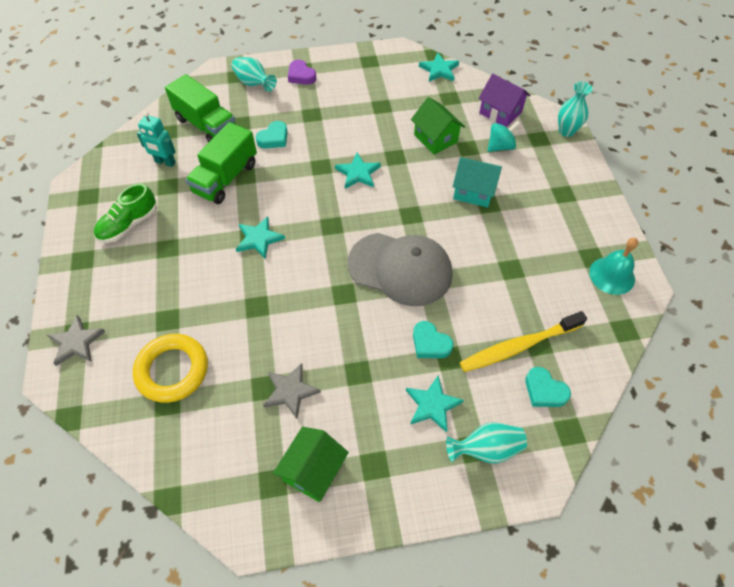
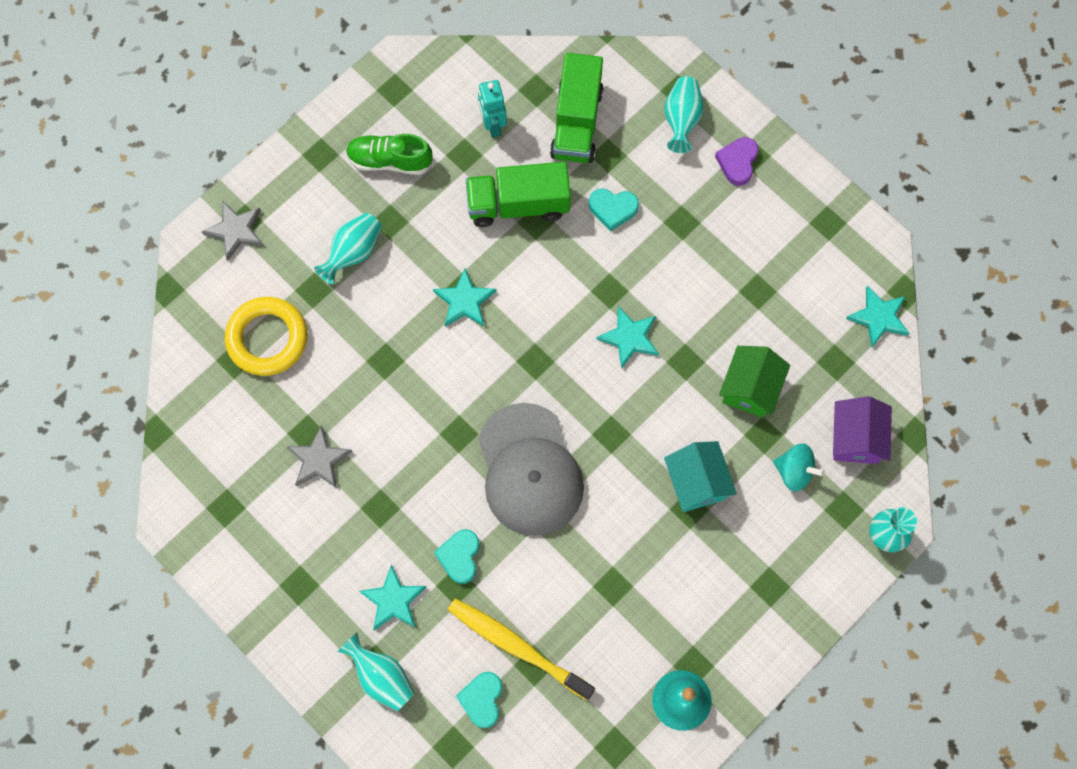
camera: 55 degrees right, 15 degrees up
(166, 280) = (353, 252): none -> turquoise vase
(313, 470) = (259, 535): green house -> none

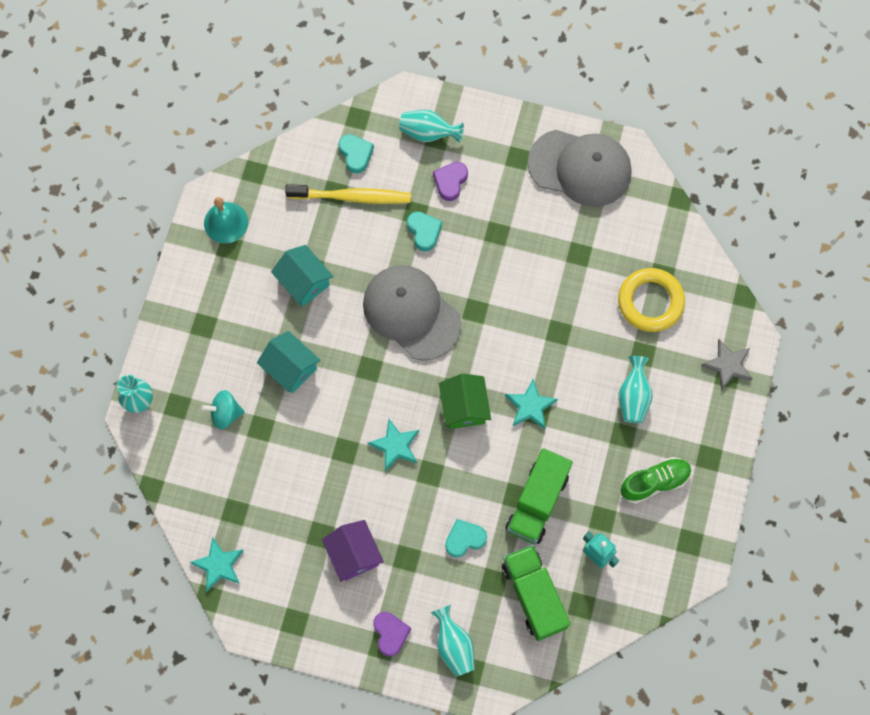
camera: 150 degrees right, 0 degrees up
(237, 532) = (580, 168): none -> grey cap
(319, 460) = (558, 241): grey star -> none
(393, 600) = (450, 181): turquoise star -> purple heart
(518, 204) = (537, 502): green truck -> green truck turned 150 degrees clockwise
(629, 574) = (304, 282): none -> turquoise house
(750, 388) = (287, 456): green house -> green house (464, 407)
(856, 438) = (192, 462): purple house -> purple house (353, 554)

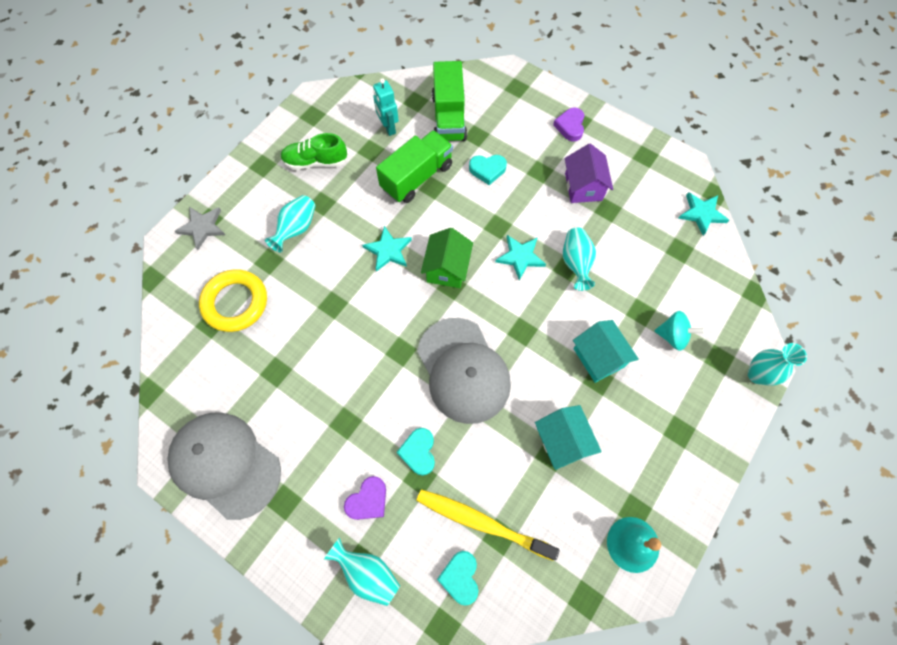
camera: 160 degrees left, 5 degrees down
(454, 645) = (523, 105): turquoise vase -> turquoise vase (576, 263)

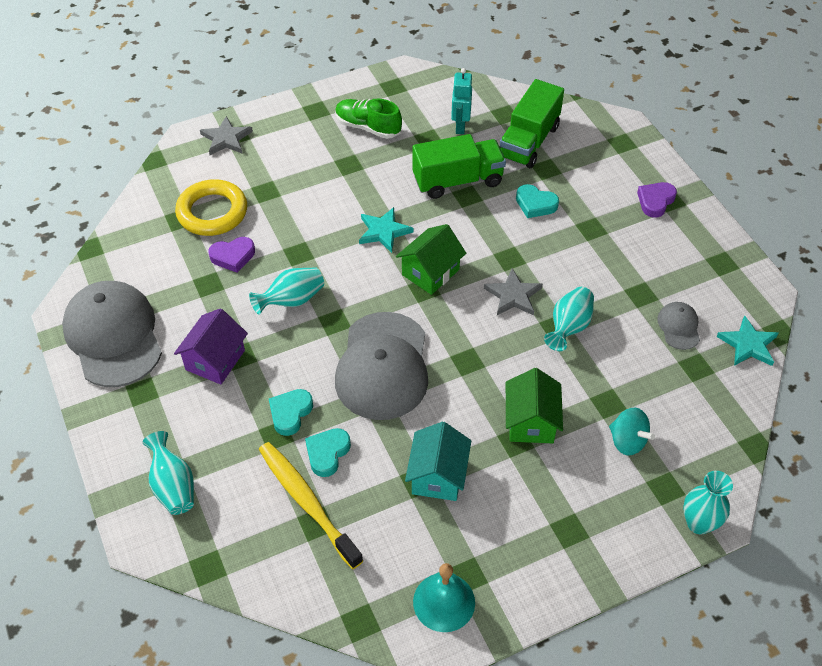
camera: 30 degrees right, 15 degrees down
(296, 229) = (309, 176): turquoise vase -> turquoise vase (292, 300)
(368, 500) = (215, 428): purple heart -> purple heart (233, 256)
(460, 577) = (254, 536): turquoise heart -> turquoise heart (327, 453)
(520, 257) = (513, 295): turquoise star -> grey star
(583, 187) = (629, 262): purple house -> purple house (215, 360)
(599, 357) = (531, 421): turquoise house -> green house
(649, 223) = (679, 327): none -> grey cap

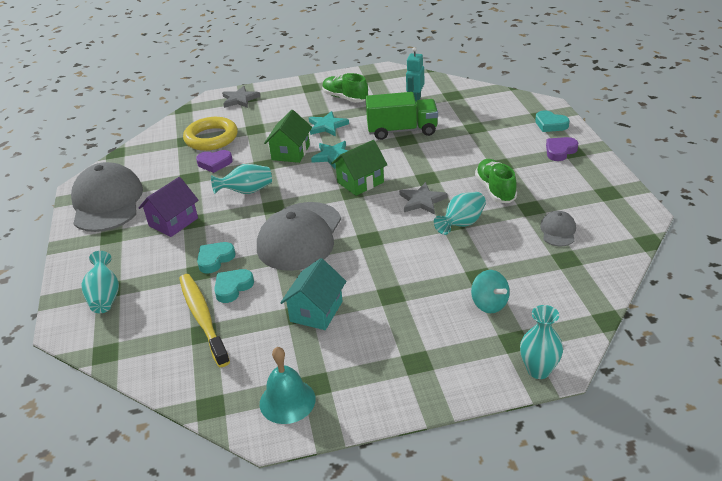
camera: 15 degrees right, 15 degrees down
(529, 141) = (466, 111): green truck -> none
(531, 421) = (408, 283): green house -> green house (290, 152)
(535, 204) = (459, 147): turquoise heart -> turquoise heart (550, 124)
(594, 270) = (495, 189): none -> green shoe
(748, 344) = (618, 247): turquoise star -> turquoise star (327, 126)

